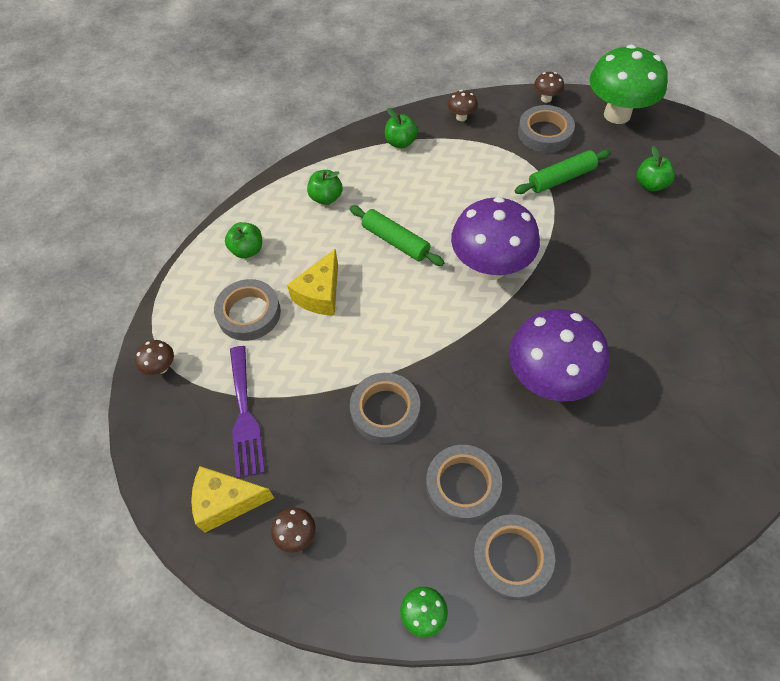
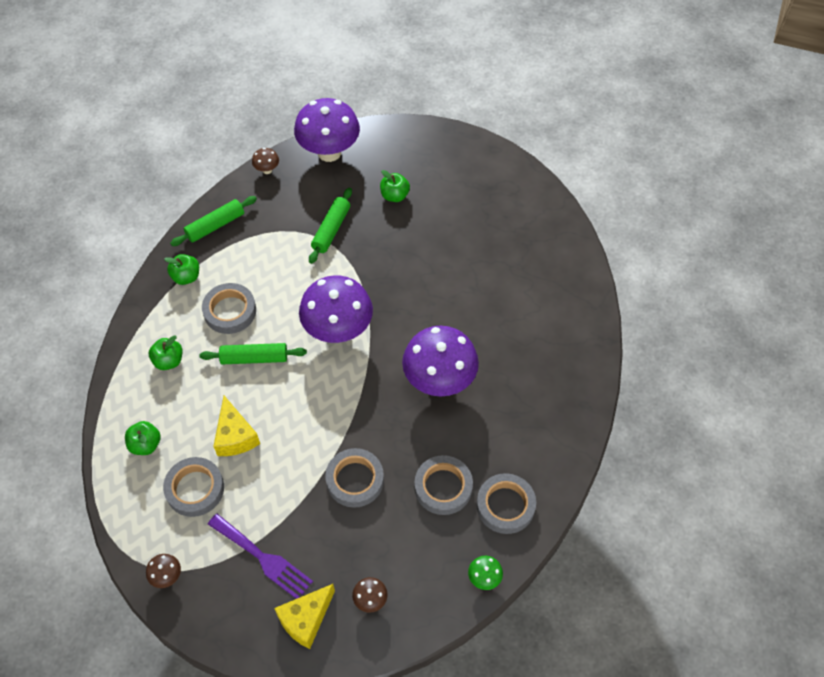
camera: 45 degrees left, 0 degrees up
(461, 117) = (215, 225): brown mushroom -> green rolling pin
(544, 133) = (290, 200): grey tape -> grey tape (230, 311)
(617, 114) = (329, 152): green mushroom -> purple mushroom

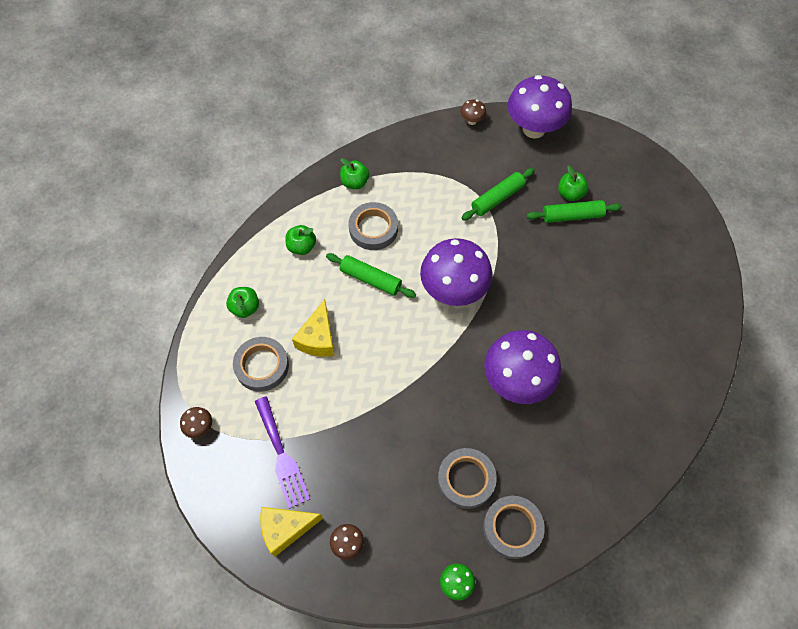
camera: 30 degrees right, 5 degrees up
(215, 225) = (402, 150): green rolling pin -> green rolling pin (572, 216)
(355, 480) = (394, 430): grey tape -> none

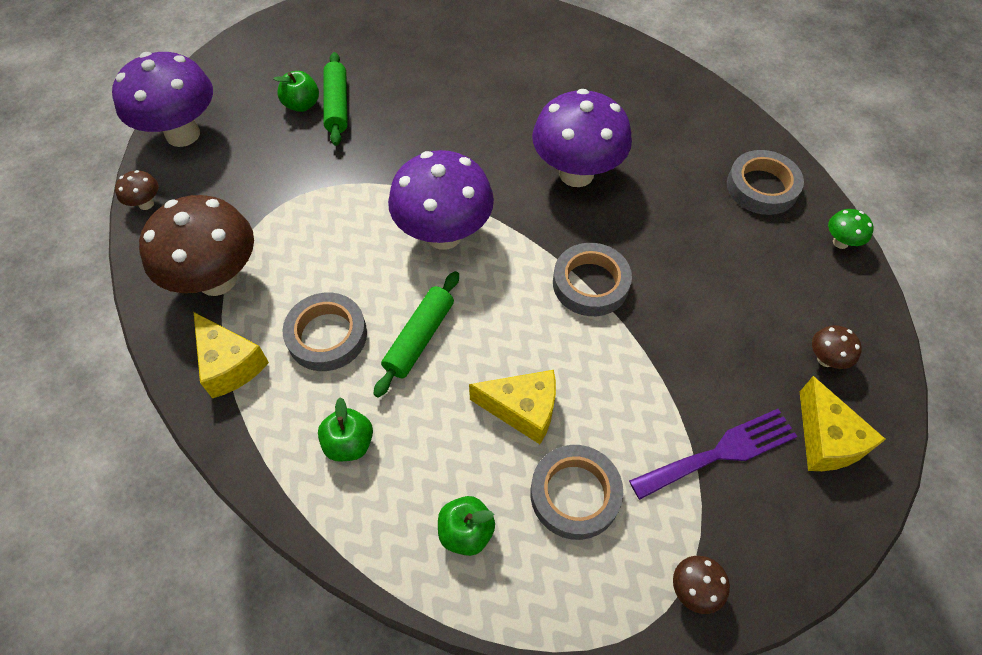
camera: 90 degrees left, 5 degrees down
(355, 182) = (230, 364): green apple -> yellow cheese
(414, 167) = (217, 280): none -> brown mushroom
(466, 479) = (712, 229): grey tape -> grey tape (590, 283)
(497, 198) = (296, 180): green rolling pin -> none

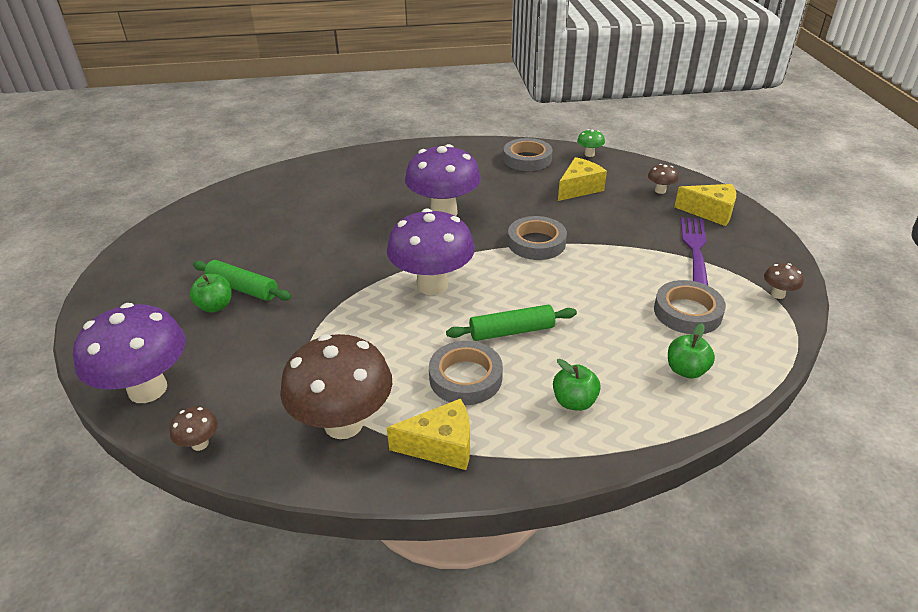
camera: 55 degrees left, 20 degrees down
(419, 338) = (511, 331): green rolling pin -> green rolling pin turned 75 degrees counterclockwise
(522, 410) = (609, 308): yellow cheese -> yellow cheese (579, 188)

